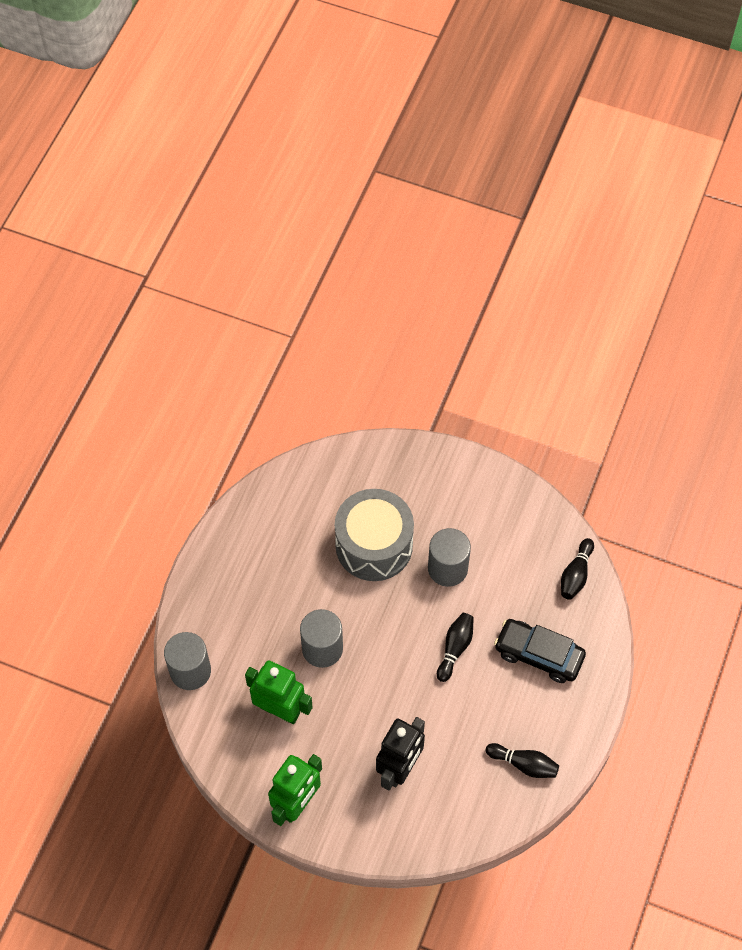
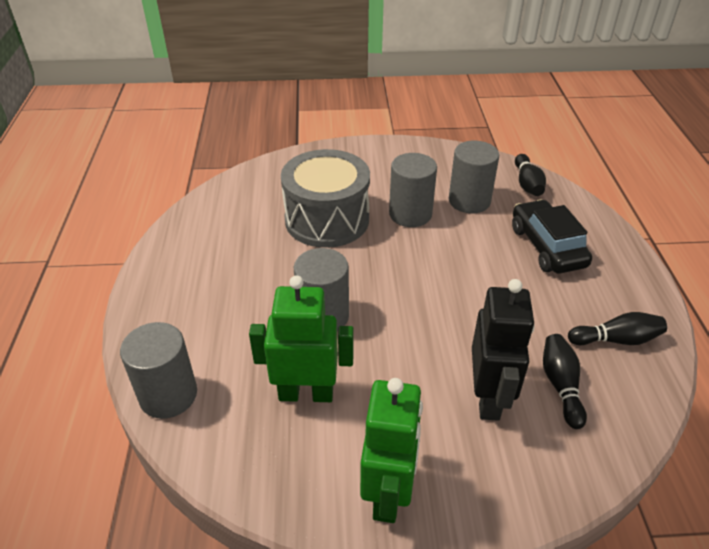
camera: 25 degrees left, 20 degrees down
(455, 648) = (464, 269): black bowling pin -> black bowling pin (560, 386)
(508, 574) = (469, 201): none -> grey cylinder
(538, 654) = (547, 246): black car -> black car turned 75 degrees clockwise

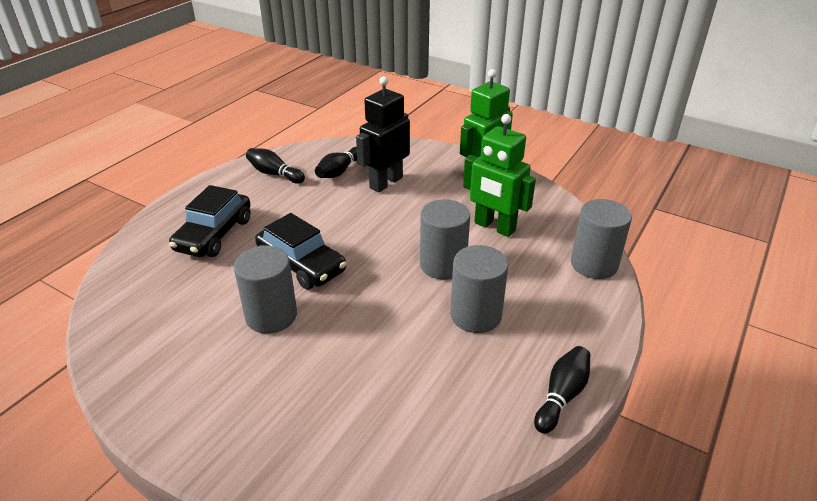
camera: 145 degrees left, 5 degrees down
(327, 219) = (355, 352): grey drum -> none
(441, 257) = (302, 264): none -> black car
(469, 201) = (201, 301): grey cylinder -> grey cylinder (475, 315)
(527, 184) = (125, 291): black bowling pin -> black bowling pin (561, 396)

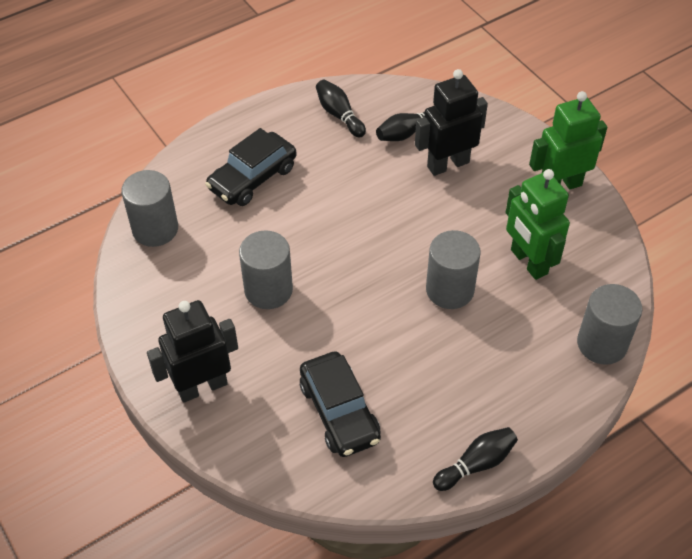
camera: 25 degrees right, 15 degrees up
(237, 427) = (202, 386): none -> black robot
(302, 264) = (318, 242): black car -> black car (339, 412)
(475, 315) = (448, 357): grey cylinder -> grey cylinder (155, 229)

